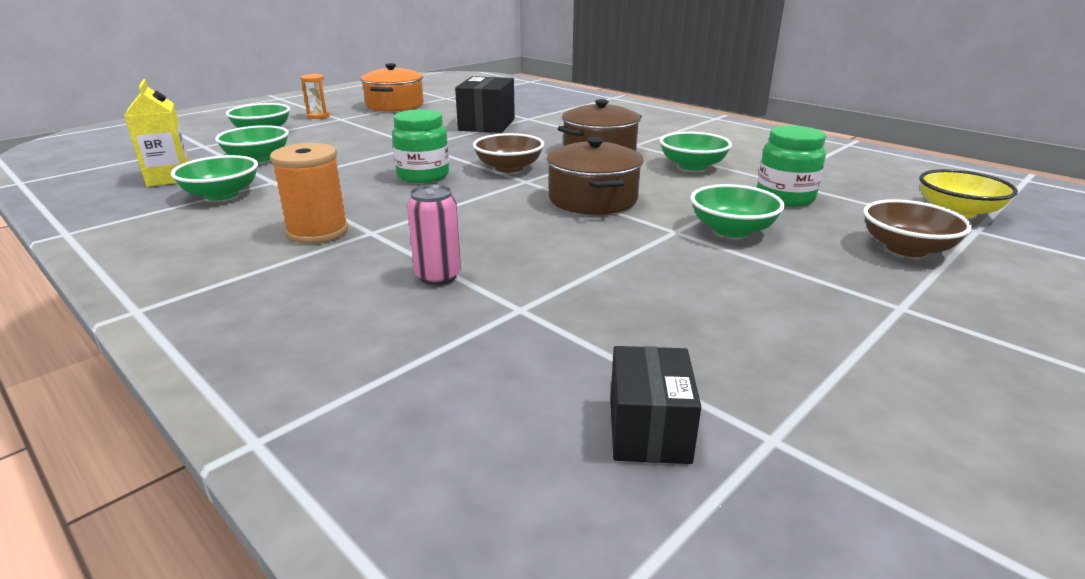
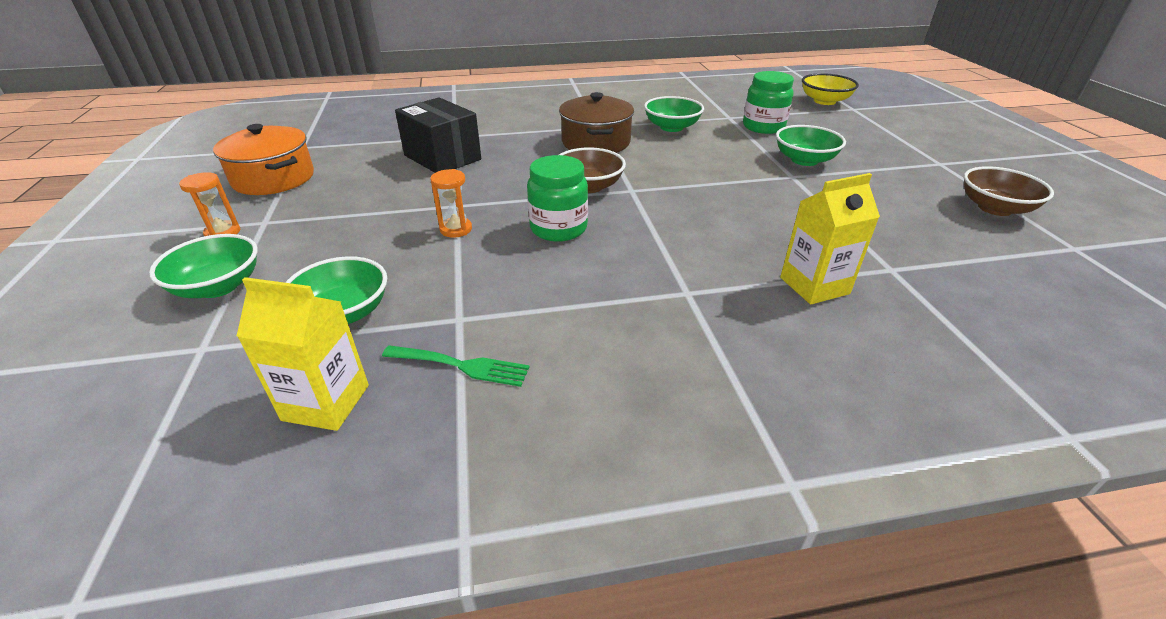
camera: 55 degrees left, 10 degrees up
(222, 194) = (461, 366): green bowl -> green fork
(318, 232) = (660, 322): orange spool -> none
(385, 153) = (456, 229): none -> orange hourglass
(438, 277) = (814, 286): pink can -> yellow carton
(593, 199) = (704, 180): brown pot -> none
(648, 430) = (1063, 278): black box -> none
(906, 248) = (866, 132): brown bowl -> brown bowl (995, 208)

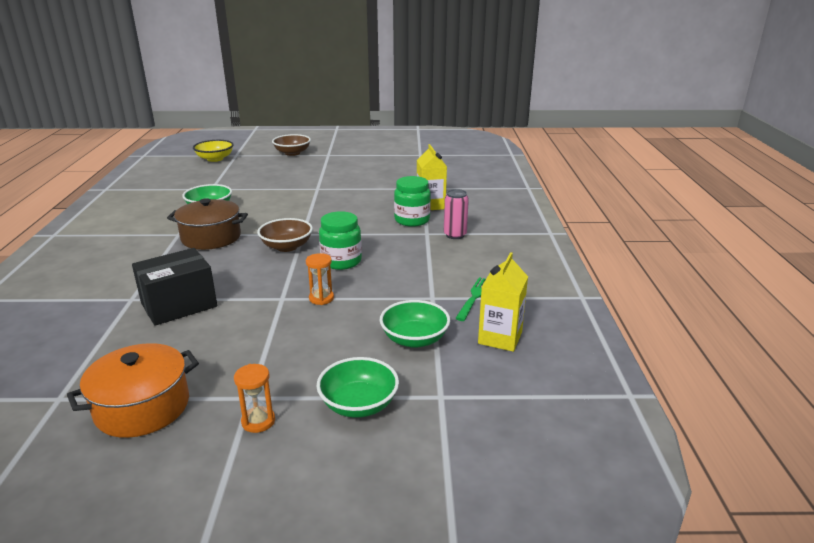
camera: 80 degrees left, 10 degrees down
(696, 326) = (455, 235): none -> pink can
(763, 127) = (239, 182): green jar -> green jar (412, 220)
(804, 160) = (299, 181): green bowl -> none
(995, 208) = (380, 157): brown bowl -> brown bowl (292, 153)

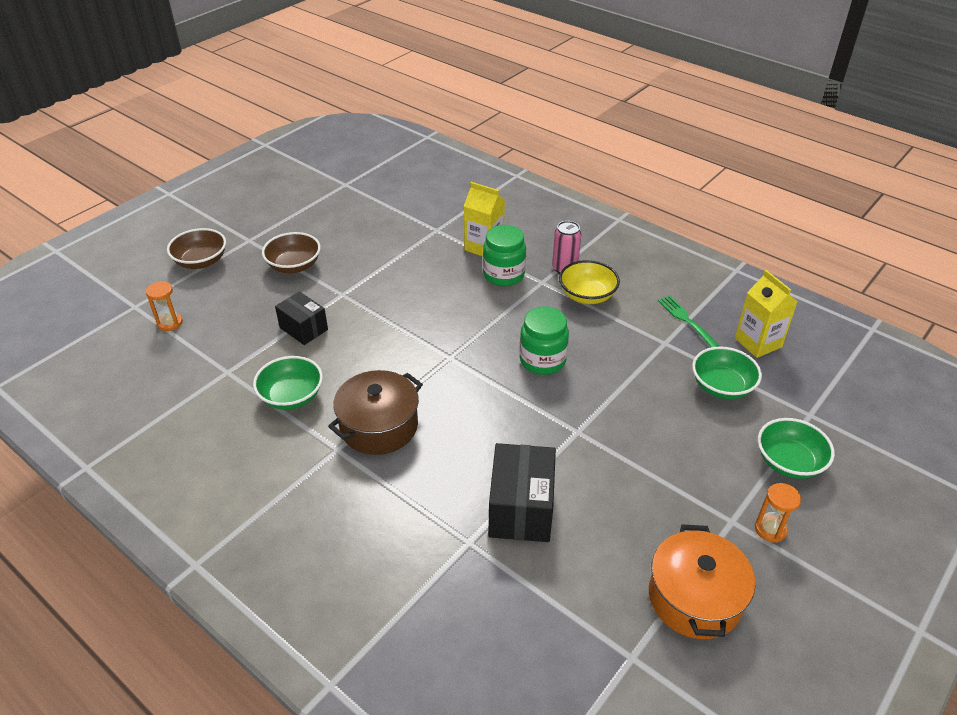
camera: 50 degrees left, 15 degrees up
(215, 159) = (121, 329): yellow bowl -> yellow bowl (587, 295)
(272, 191) = (303, 329): none -> black box
(287, 247) = (469, 381): brown bowl -> brown bowl (294, 265)
(321, 298) = (603, 406): orange hourglass -> orange hourglass (170, 323)

